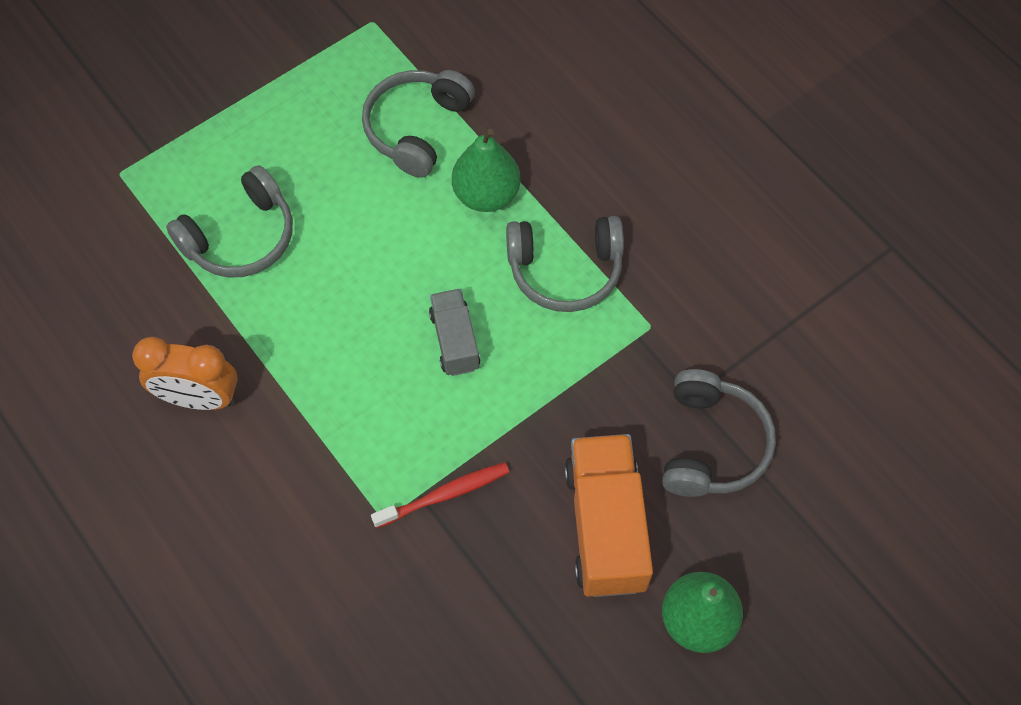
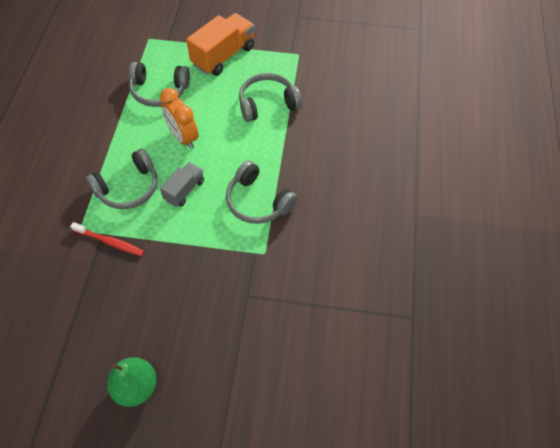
camera: 45 degrees right, 5 degrees down
(199, 398) = (78, 132): orange clock -> orange clock (183, 137)
(486, 195) = (263, 148): green pear -> none
(605, 526) = (149, 313): orange truck -> orange truck (223, 56)
(711, 444) = (230, 323): grey headphones -> grey headphones (128, 188)

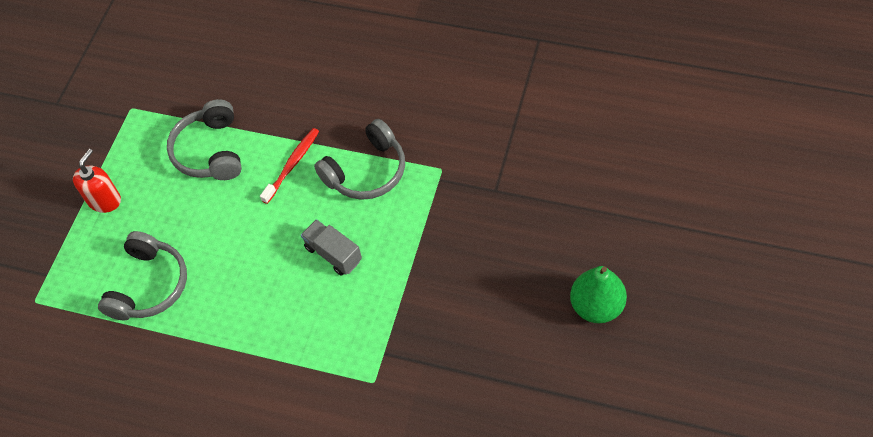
camera: 75 degrees left, 0 degrees up
(110, 242) = (398, 343): red toothbrush -> red toothbrush (292, 165)
(128, 188) = (315, 323): grey headphones -> none
(183, 137) = (244, 254): orange clock -> none
(223, 56) = (105, 200): orange truck -> red soap dispenser

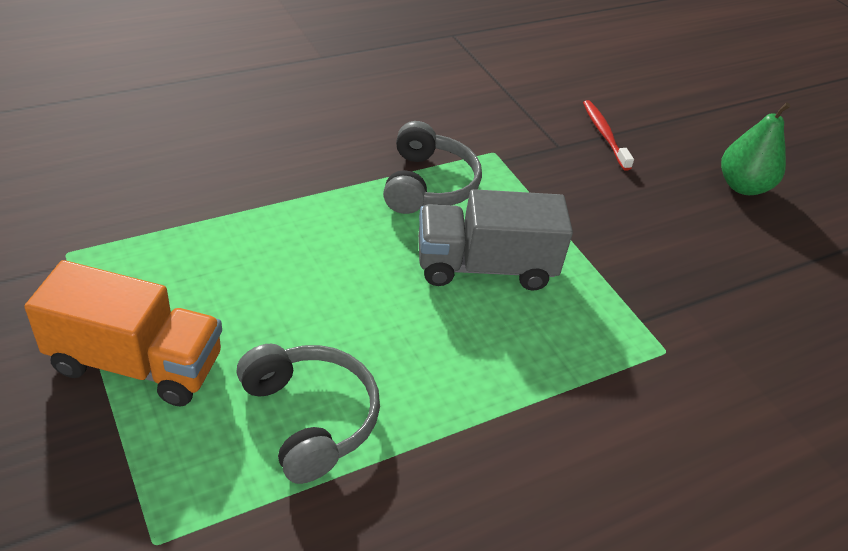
camera: 55 degrees left, 15 degrees down
(105, 200) = (136, 363): red soap dispenser -> orange truck
(210, 151) = (229, 246): grey headphones -> none
(292, 165) = (343, 214): red toothbrush -> red toothbrush (604, 135)
(333, 254) = (484, 266): grey truck -> grey truck, size x1.73

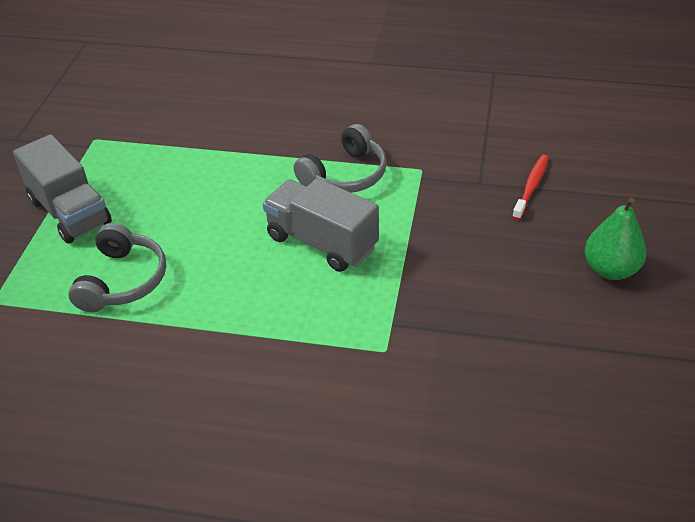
camera: 45 degrees right, 0 degrees up
(136, 363) = (70, 212): orange truck -> grey truck

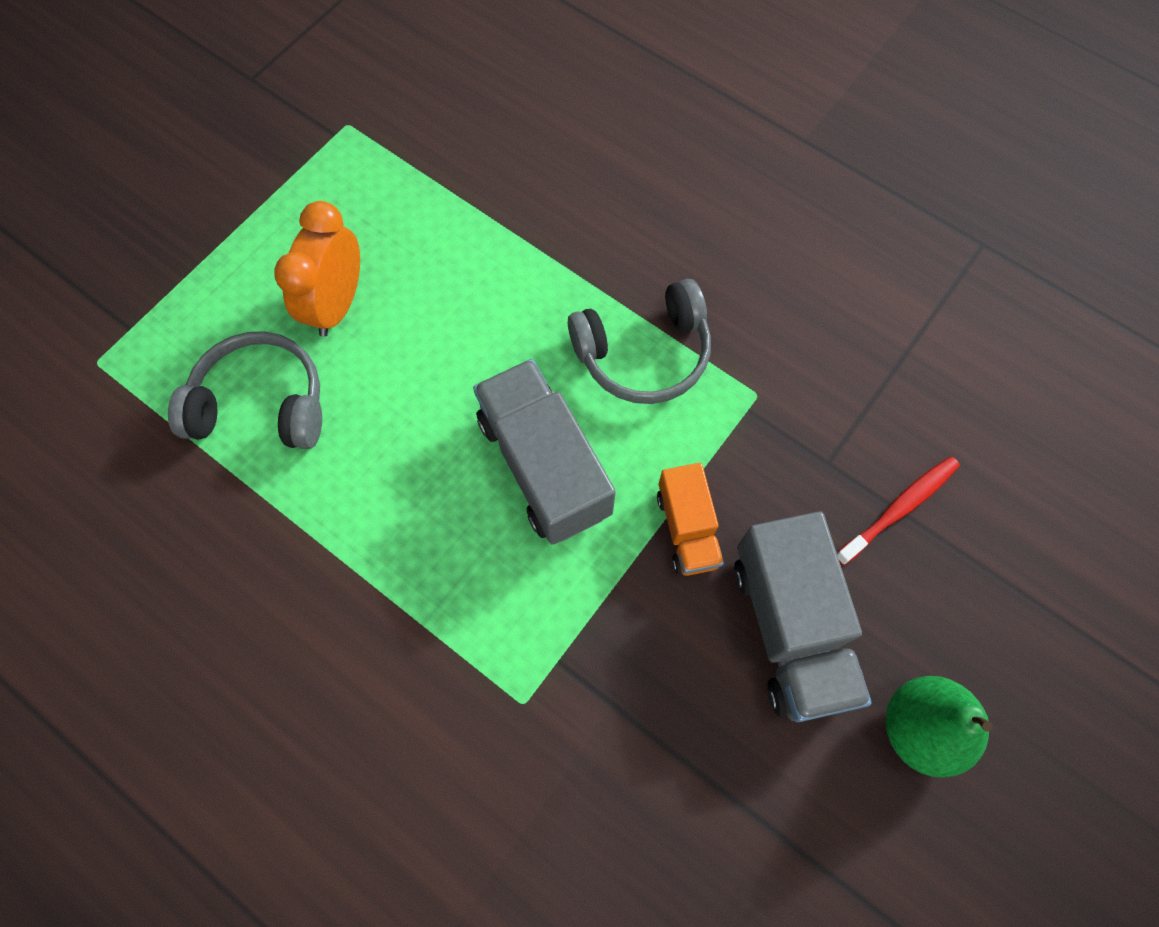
camera: 25 degrees right, 25 degrees up
(70, 212) = (255, 248): grey truck -> grey truck (790, 628)
(122, 280) = (261, 404): grey headphones -> grey headphones turned 120 degrees counterclockwise
(142, 218) = (337, 304): none -> orange clock
(424, 238) = (687, 529): none -> orange truck

